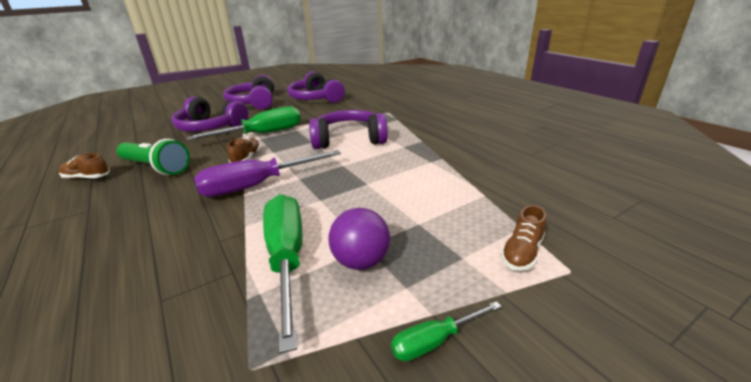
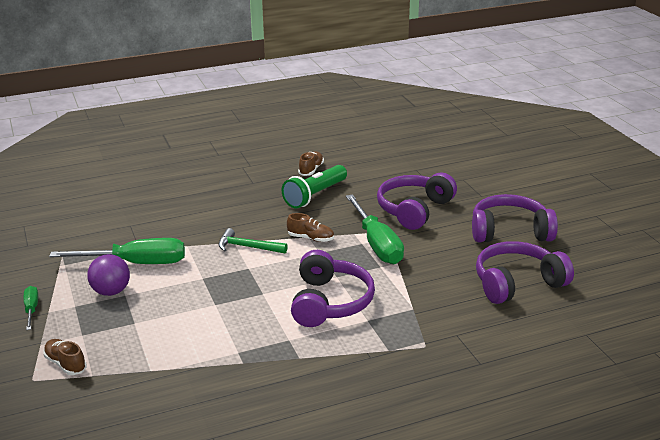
camera: 100 degrees right, 0 degrees up
(257, 185) = (248, 247): purple screwdriver -> green hammer

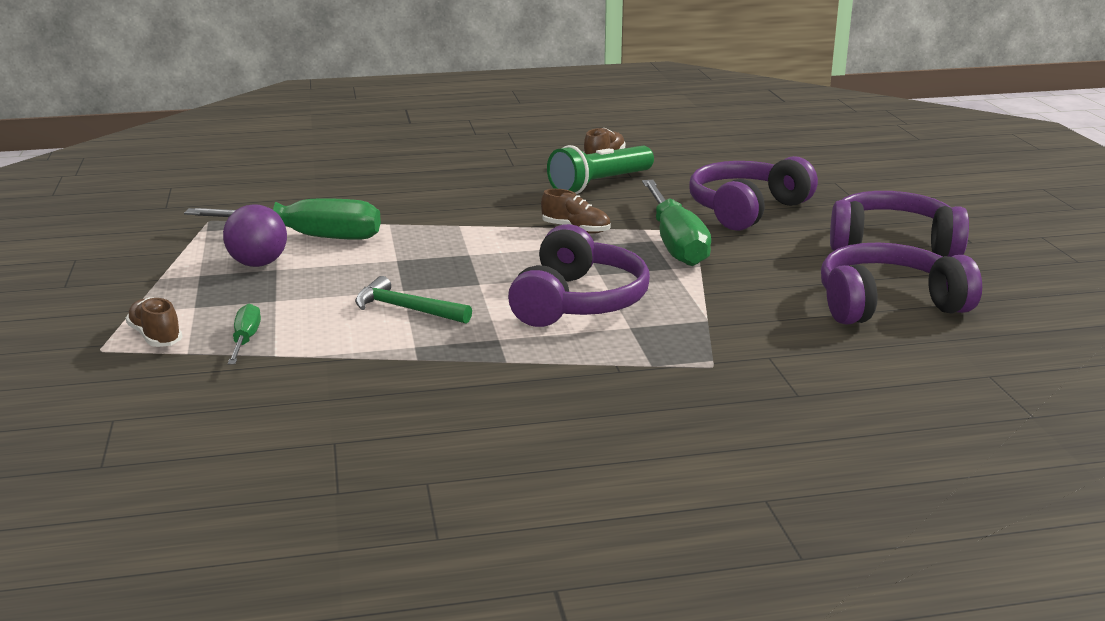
camera: 10 degrees right, 5 degrees down
(31, 309) = (137, 273): green screwdriver -> green screwdriver (245, 340)
(248, 247) = (478, 232): green hammer -> green hammer (407, 309)

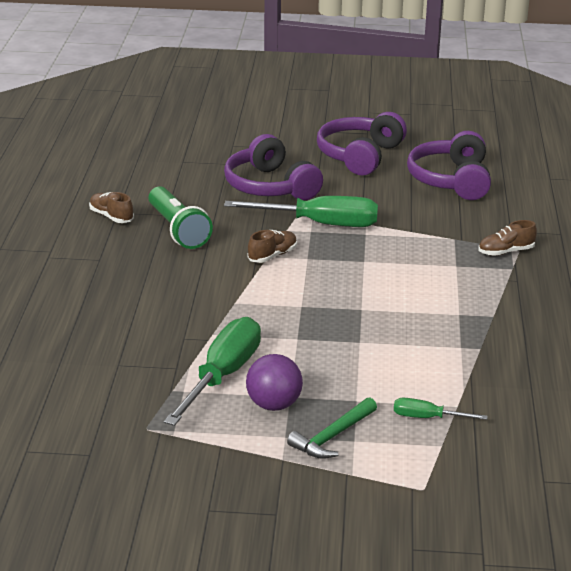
camera: 75 degrees left, 5 degrees up
(155, 336) = (407, 461): brown shoe -> brown shoe (506, 252)
(407, 309) = (396, 344): green hammer -> green hammer (333, 436)
(578, 302) = (409, 276): purple headphones -> none

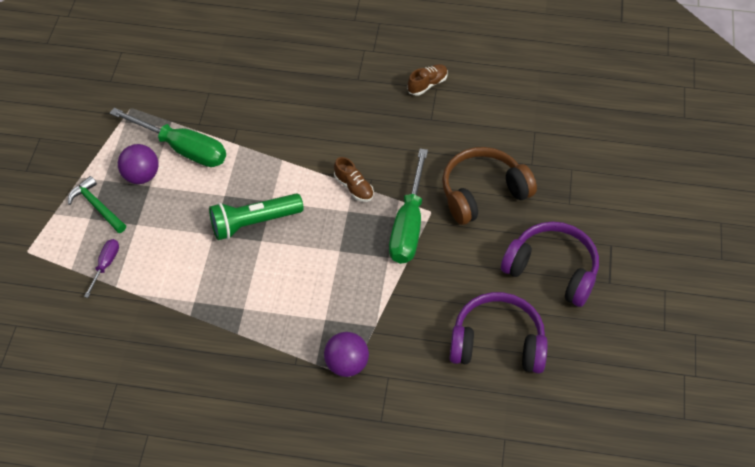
camera: 95 degrees right, 25 degrees up
(178, 230) = (402, 126): green flashlight -> green flashlight (254, 223)
(270, 186) = (483, 193): purple headphones -> brown headphones
(427, 418) = (105, 265): green screwdriver -> purple screwdriver
(506, 252) = (346, 364): brown shoe -> purple ball

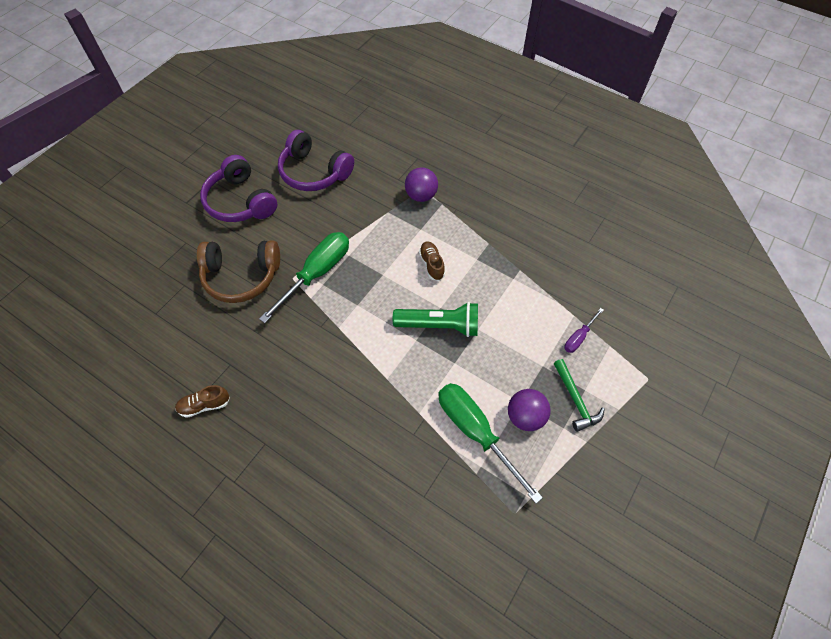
camera: 155 degrees left, 5 degrees up
(354, 187) = (340, 324): brown shoe -> brown shoe (432, 264)

